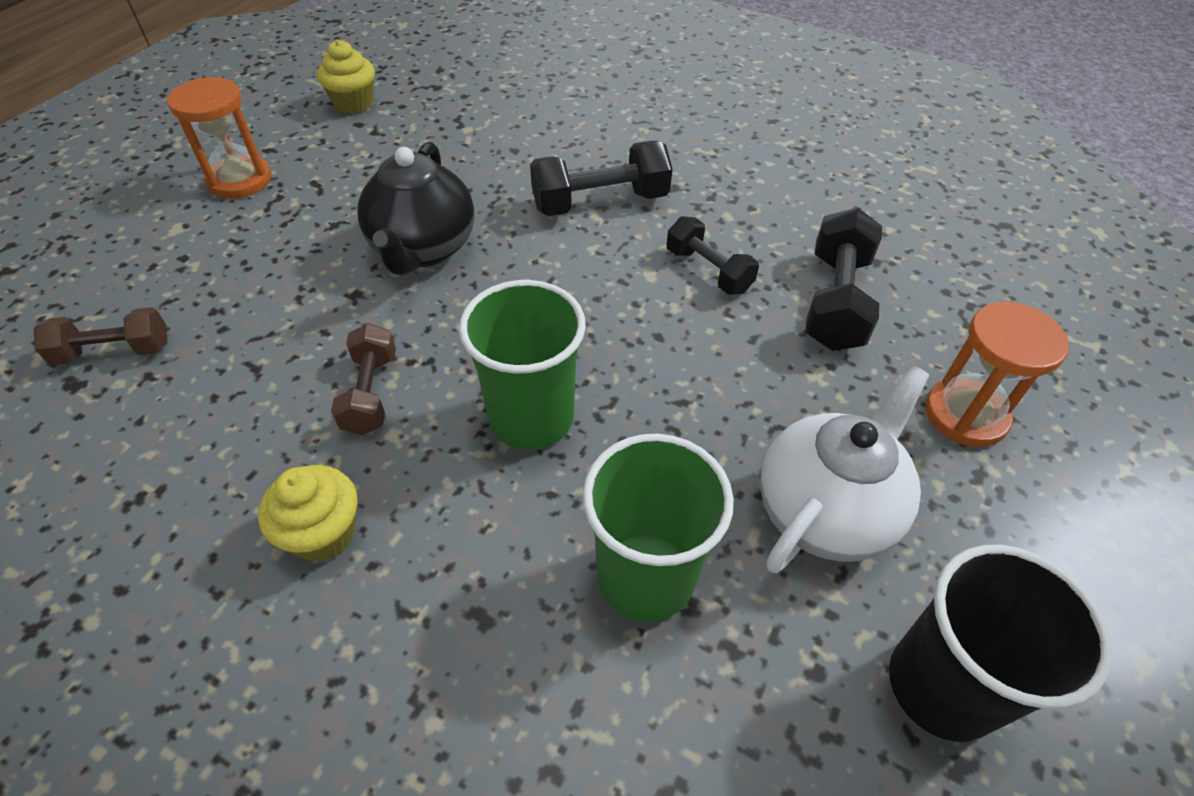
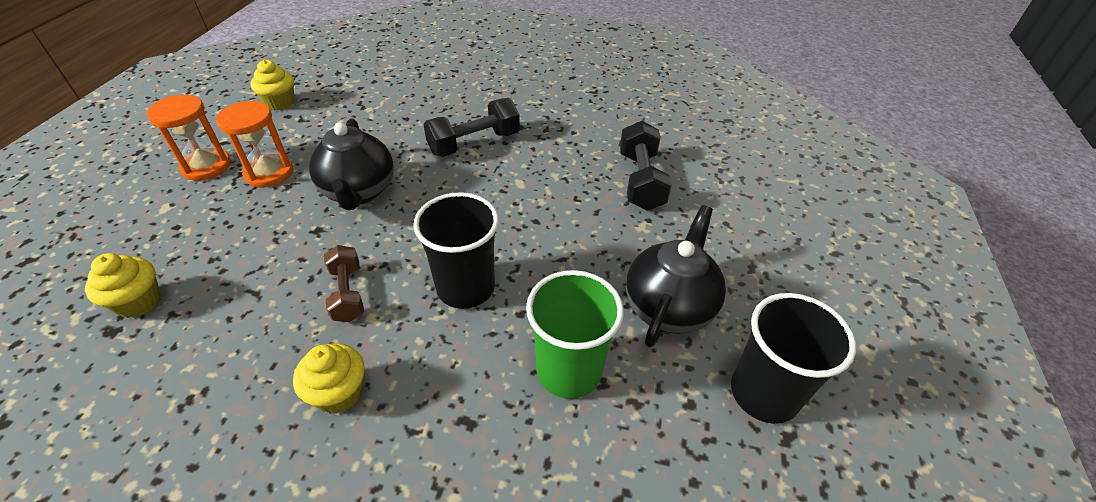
camera: 15 degrees left, 5 degrees down
(114, 352) = (139, 302): brown dumbbell -> yellow cupcake
(531, 417) = (465, 287): green cup -> black cup
(708, 271) = (557, 175): black dumbbell -> none
(825, 511) = (669, 307): white teapot -> black teapot
(965, 415) = (735, 234): orange hourglass -> orange hourglass (269, 173)

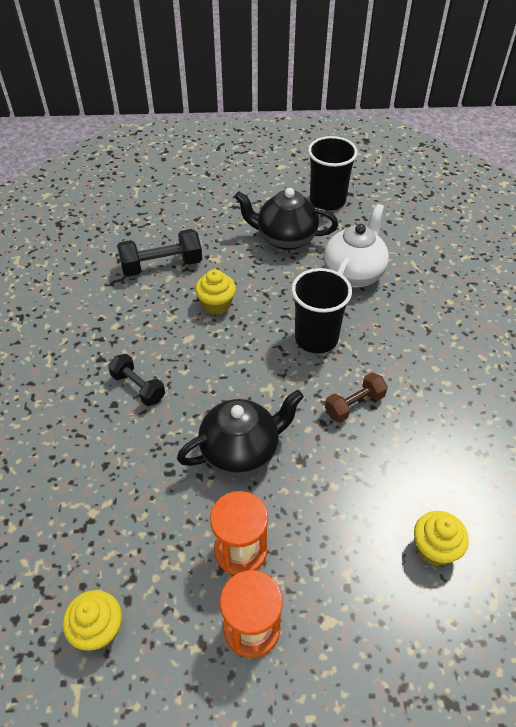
camera: 105 degrees left, 5 degrees up
(339, 393) = (427, 373): yellow cupcake -> yellow cupcake (216, 304)
(474, 143) = (138, 387): black dumbbell -> black dumbbell, size x0.66
(569, 370) = (354, 273): green cup -> white teapot

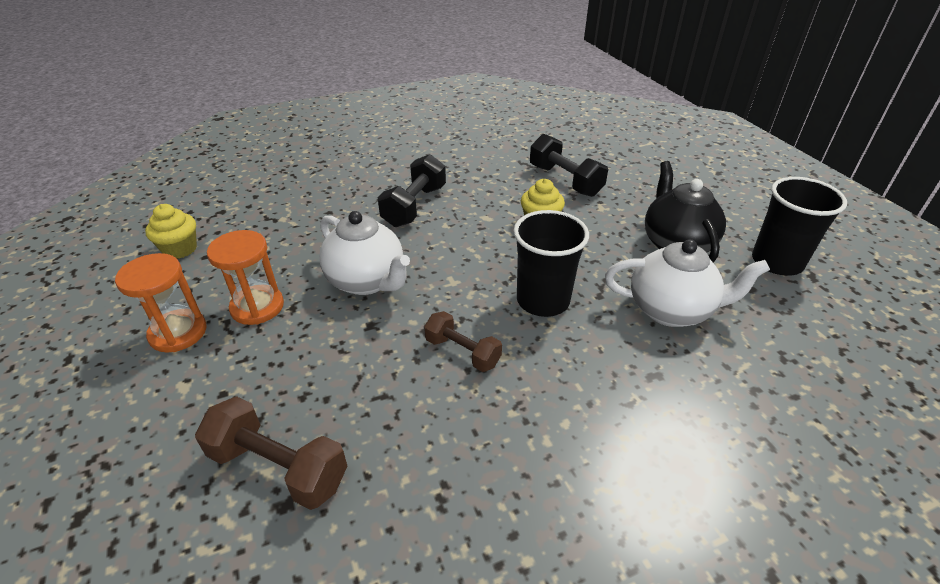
camera: 70 degrees right, 10 degrees down
(138, 387) = (414, 206): black dumbbell -> black dumbbell, size x1.52
(241, 451) = (367, 281): black teapot -> white teapot
(434, 548) = (278, 467): yellow cupcake -> brown dumbbell

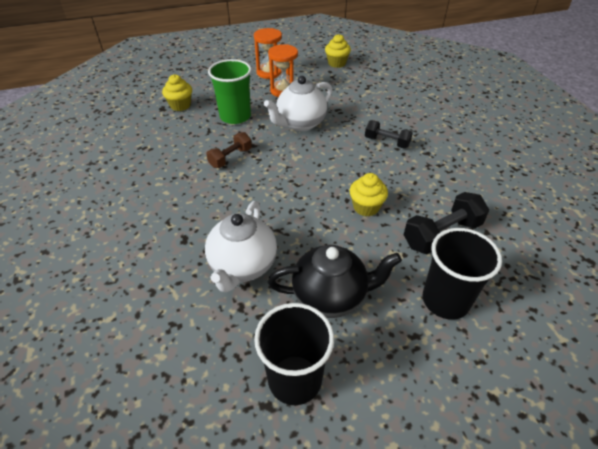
camera: 95 degrees right, 5 degrees up
(278, 467) = (180, 105): brown dumbbell -> yellow cupcake
(336, 363) = (235, 116): none -> green cup
(414, 206) = (386, 142): black dumbbell -> black dumbbell, size x0.66
(543, 300) = (268, 196): black cup -> black cup (445, 300)

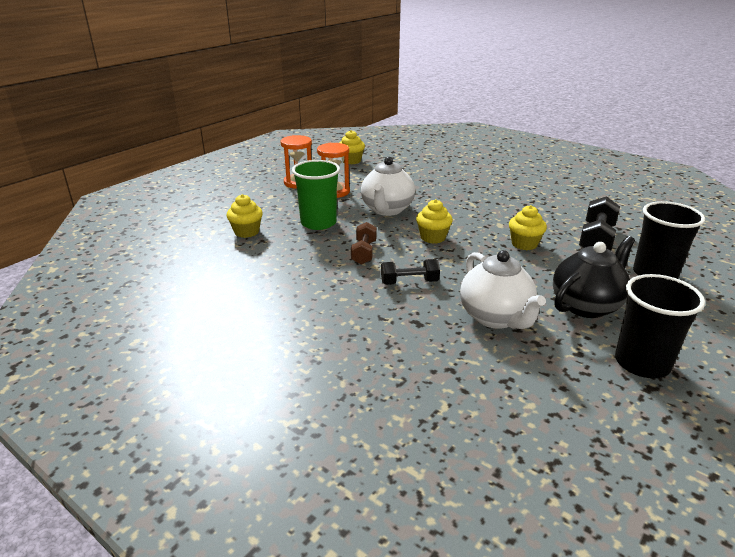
camera: 35 degrees left, 15 degrees down
(299, 166) = (433, 237): none -> yellow cupcake
(386, 142) = (474, 200): black dumbbell -> black dumbbell (409, 282)

